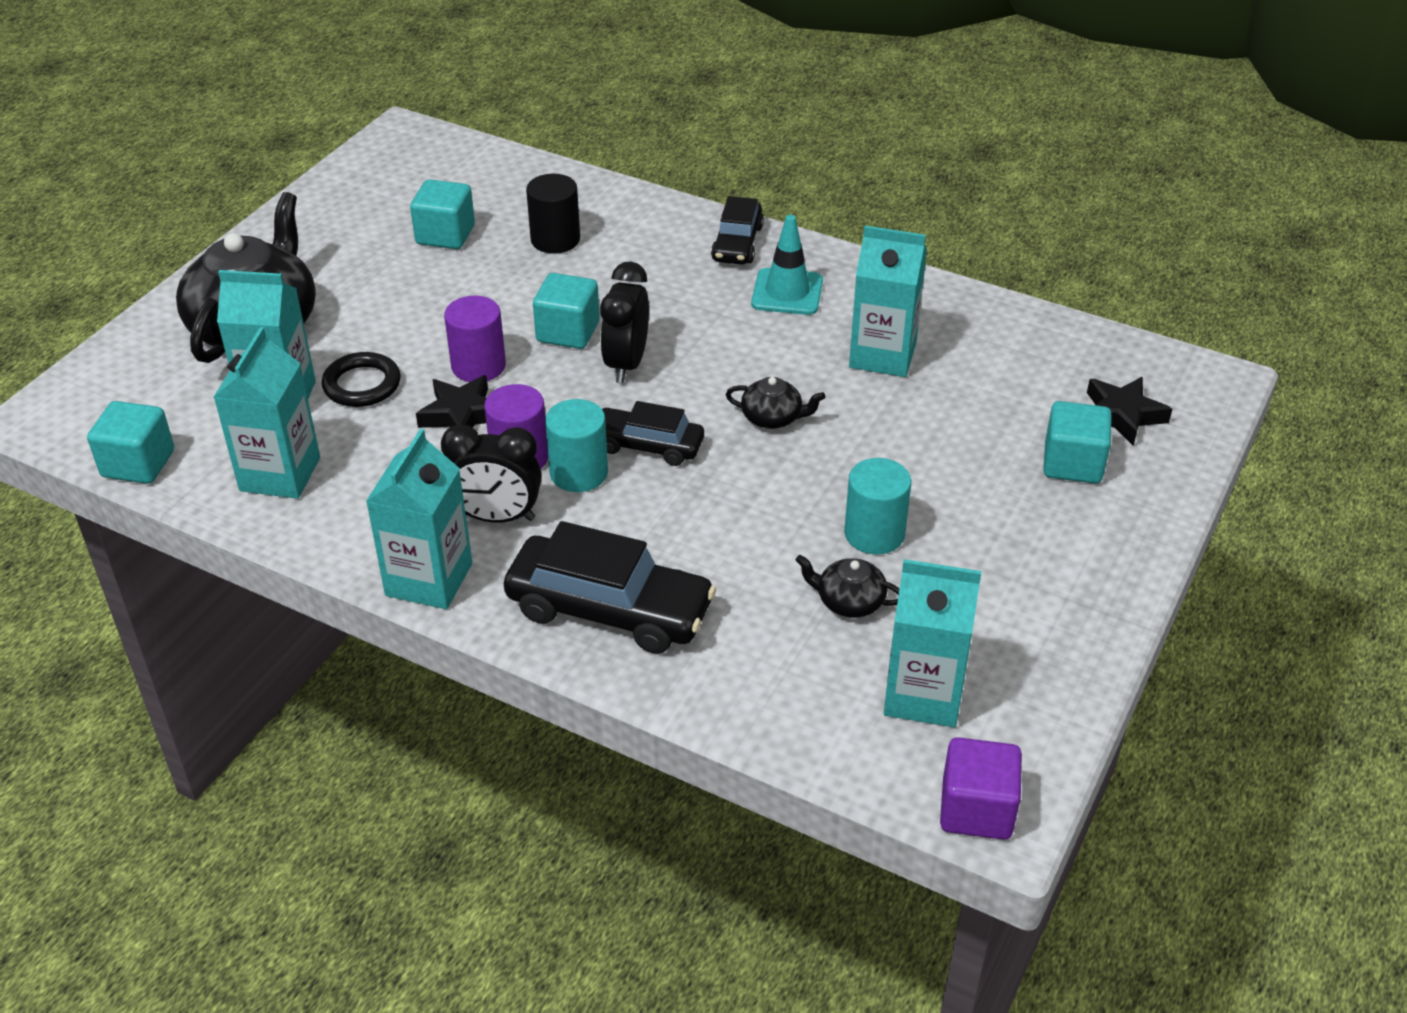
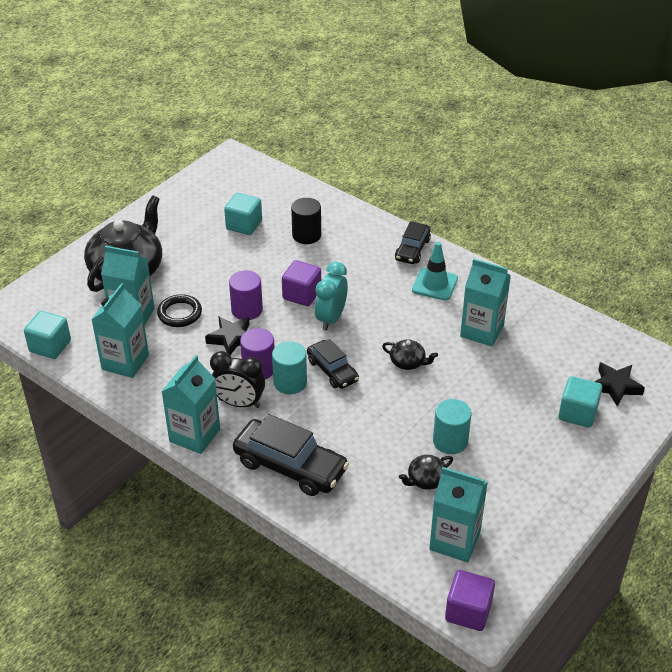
camera: 10 degrees right, 0 degrees up
(568, 332) = (302, 294): turquoise cube -> purple cube
(626, 364) = (331, 318): black clock -> turquoise clock
(647, 445) = (332, 370): black car -> black car turned 150 degrees counterclockwise
(849, 601) = (426, 480): black teapot -> black teapot turned 60 degrees counterclockwise

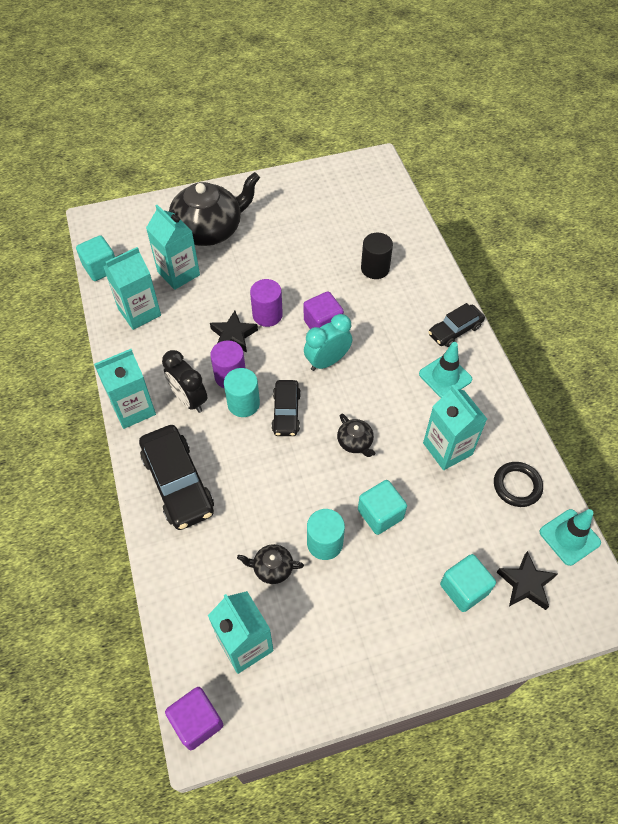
camera: 35 degrees right, 15 degrees up
(179, 313) = (214, 290): black ring -> black ring (517, 486)
(244, 225) = (332, 233): turquoise cube -> turquoise cube (380, 514)
(617, 342) = (569, 537): none -> turquoise traffic cone

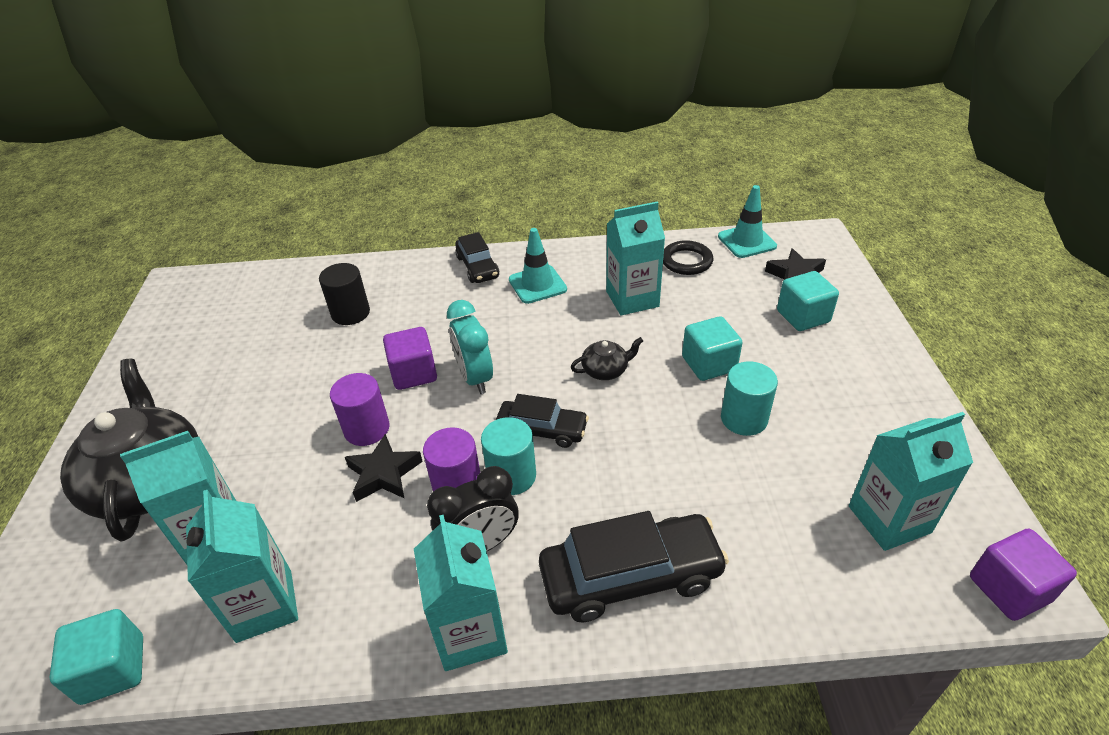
camera: 75 degrees left, 15 degrees down
(272, 568) = (777, 476): black teapot -> none

